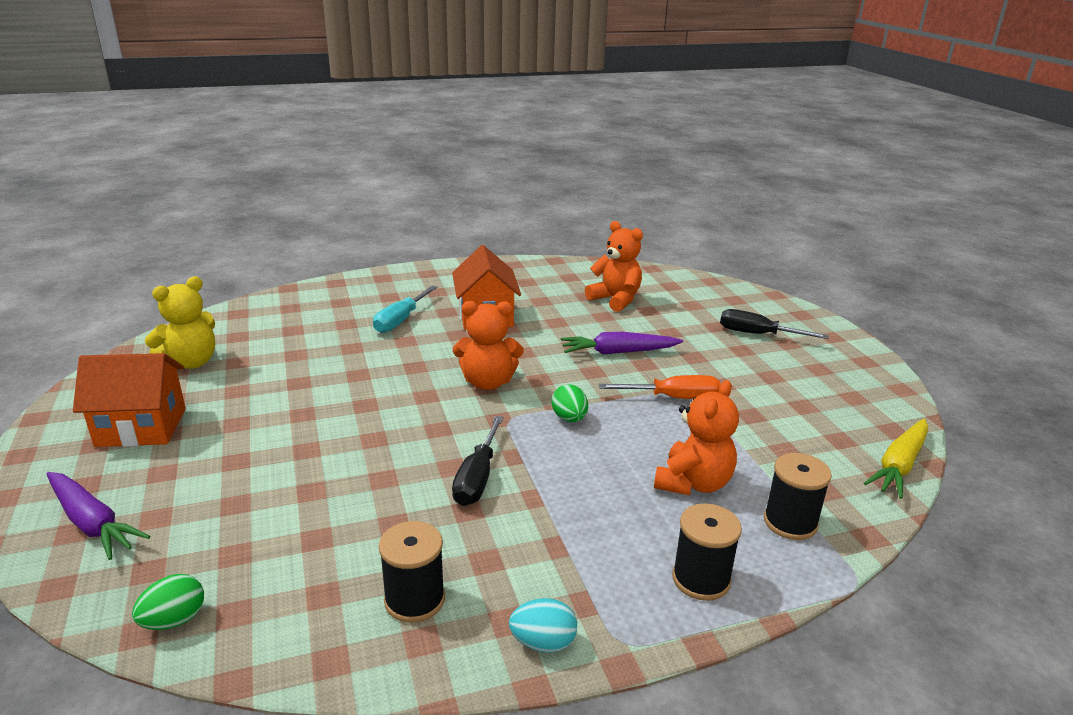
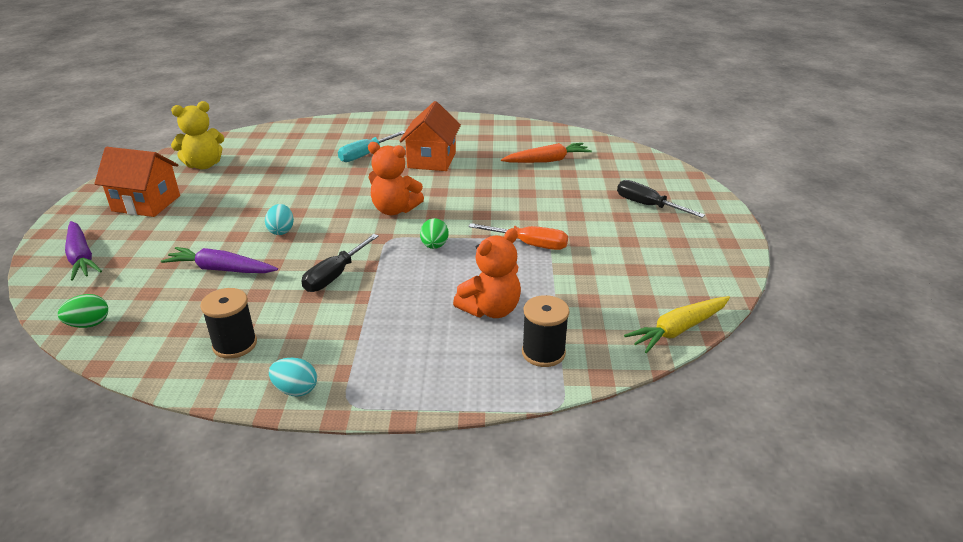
camera: 20 degrees right, 5 degrees up
(364, 432) = (281, 231): none -> turquoise egg
(615, 300) = (547, 160): orange teddy bear -> orange carrot
(618, 352) = (514, 202): purple carrot -> purple carrot (221, 269)
(701, 579) = (439, 376): black spool -> none

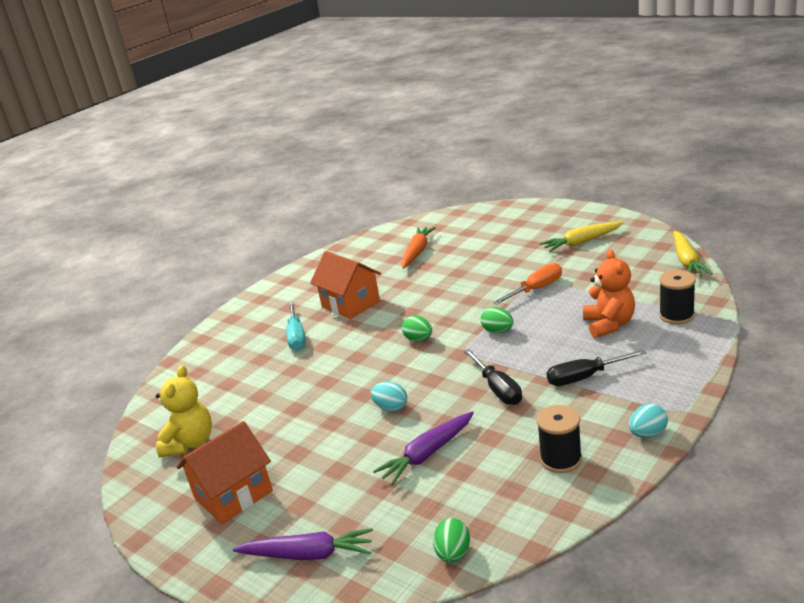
camera: 50 degrees left, 5 degrees down
(394, 210) = (418, 339): orange teddy bear -> green egg
(647, 205) = (528, 231): black screwdriver -> black screwdriver (584, 377)
(653, 244) = (581, 242): none -> yellow carrot

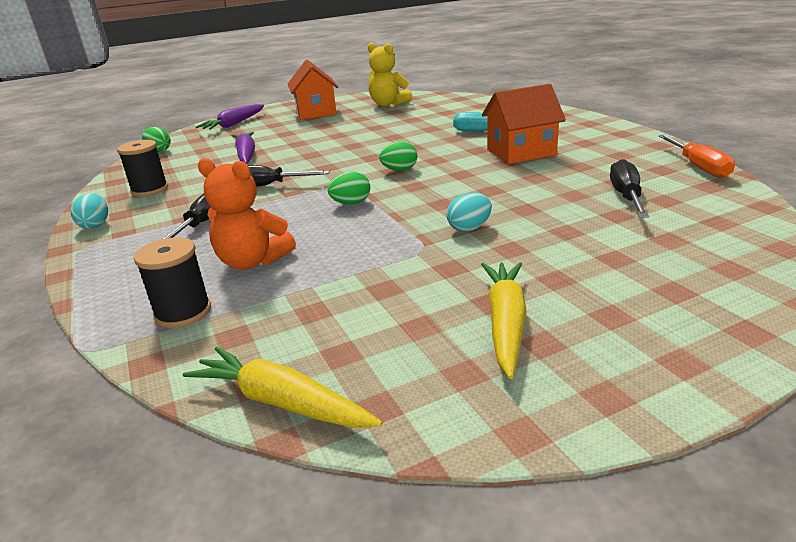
camera: 115 degrees right, 0 degrees up
(391, 408) = (318, 151): turquoise egg -> turquoise egg (469, 228)
(417, 252) = (626, 196): orange carrot -> black screwdriver
(536, 289) = (405, 243): orange screwdriver -> orange screwdriver (699, 167)

